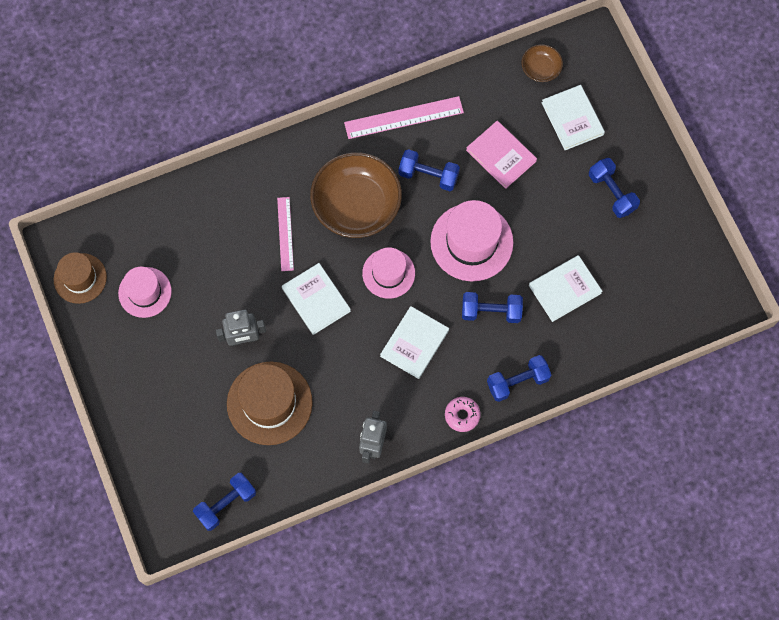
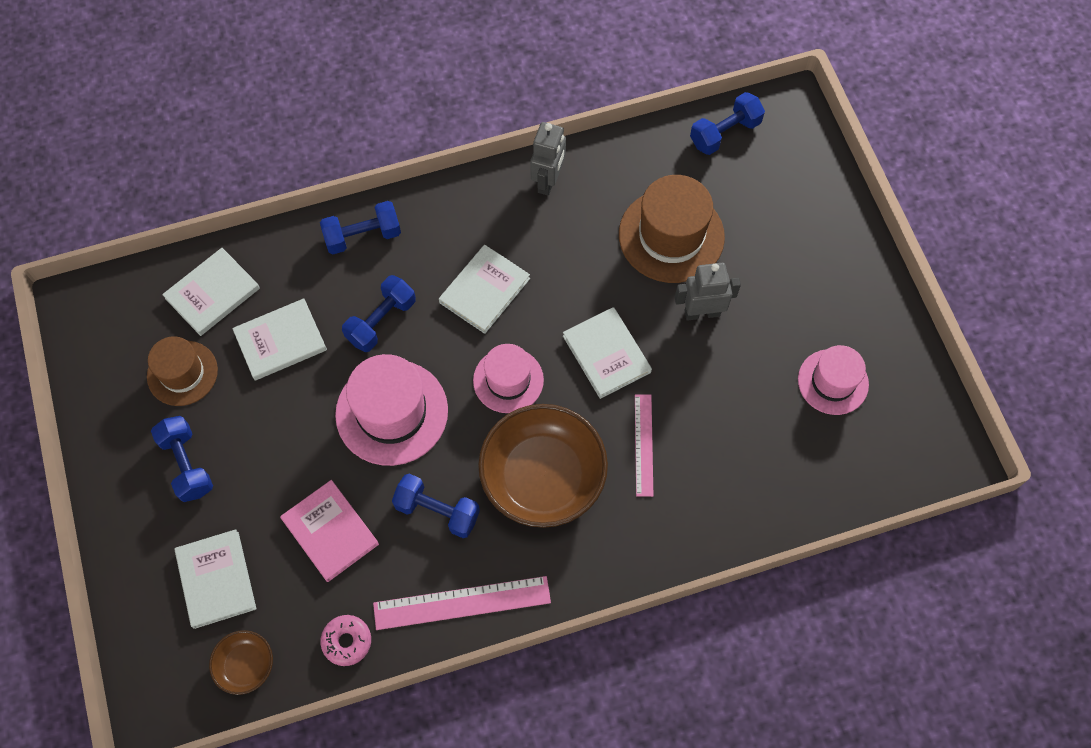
camera: 175 degrees left, 5 degrees down
(80, 278) = (921, 407): brown hat -> brown hat (182, 373)
(462, 415) = (437, 204): pink donut -> pink donut (347, 641)
(491, 311) = (381, 321): blue dumbbell -> blue dumbbell turned 60 degrees counterclockwise
(625, 323) = (212, 293): none -> white book

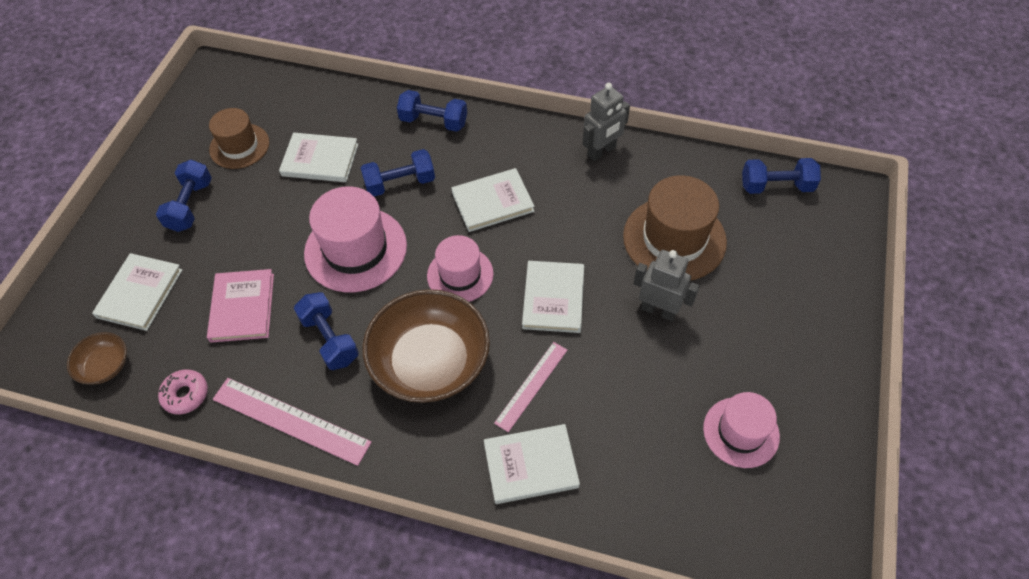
camera: 35 degrees right, 10 degrees down
(212, 293) = (302, 107): white book -> white book (531, 465)

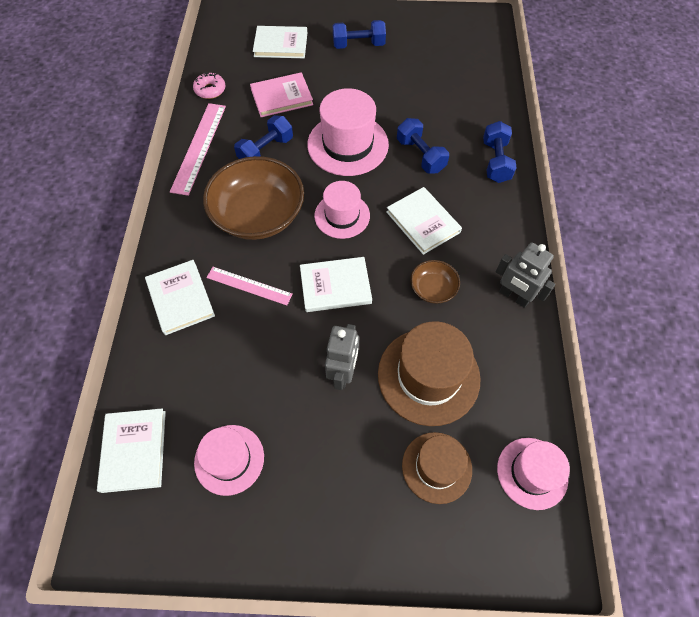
camera: 75 degrees right, 5 degrees up
(105, 366) = (224, 47): brown bowl -> brown bowl (433, 288)
(239, 146) = (421, 53): brown hat -> brown hat (436, 467)
(320, 160) = (425, 101): white book -> white book (134, 450)
(776, 186) = (532, 473): blue dumbbell -> pink hat

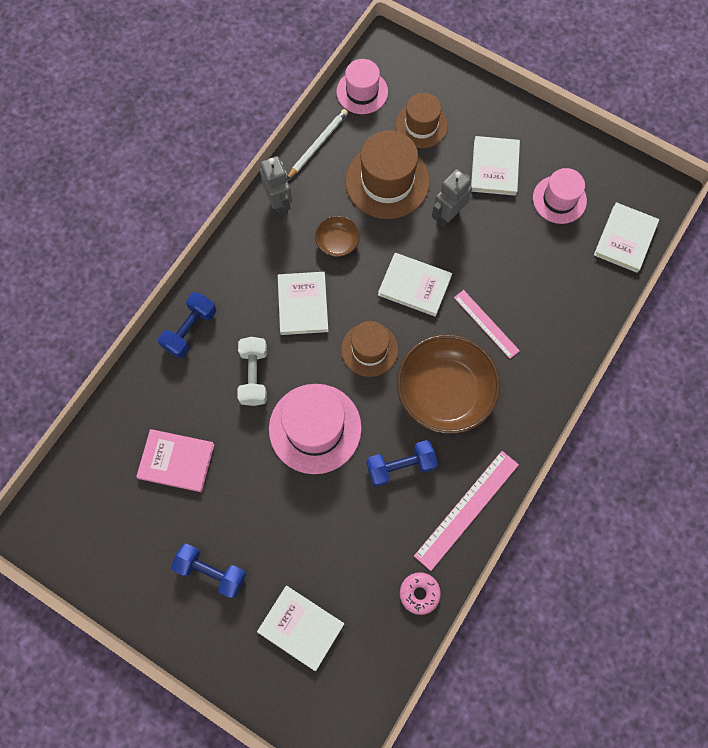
camera: 150 degrees left, 10 degrees up
(180, 298) = (549, 342): white book -> white book (494, 167)
(281, 97) = (346, 535): pink book -> pink book (176, 461)
(342, 215) = (369, 349): pink hat -> brown hat
(420, 155) = (254, 376): blue dumbbell -> white dumbbell
(527, 377) = (318, 144): none -> white pencil

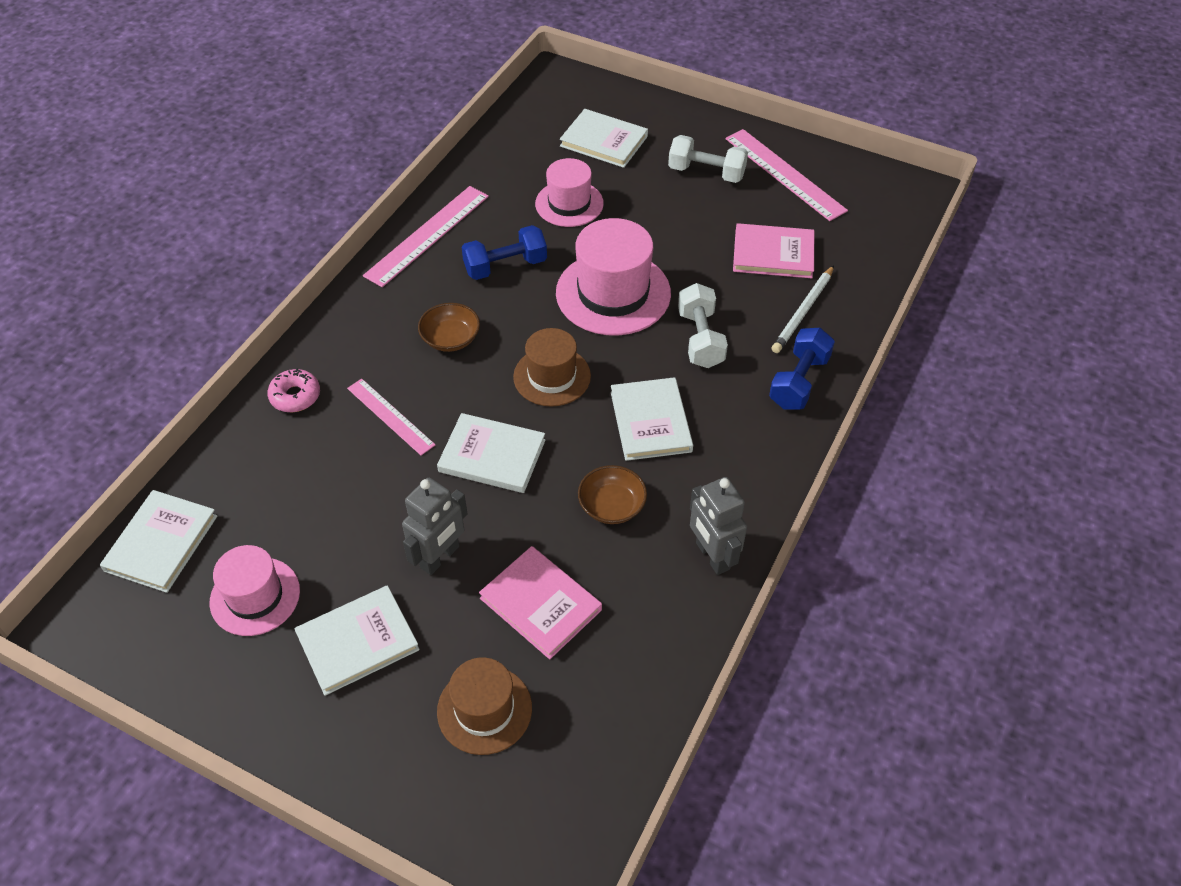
camera: 175 degrees right, 20 degrees down
(140, 563) = (784, 174): none -> pink ruler
(211, 571) = (706, 173): blue dumbbell -> white dumbbell
(318, 144) = (665, 658): white pencil -> white pencil (803, 312)
(362, 92) = (598, 769): pink hat -> pink hat (569, 204)
(387, 181) = (540, 604): brown hat -> pink book
(419, 593) = (481, 170): pink donut -> pink donut (295, 396)
(444, 392) = (450, 338): brown bowl -> brown bowl, size x0.47
(494, 167) = (358, 642): white book -> white book turned 60 degrees clockwise

